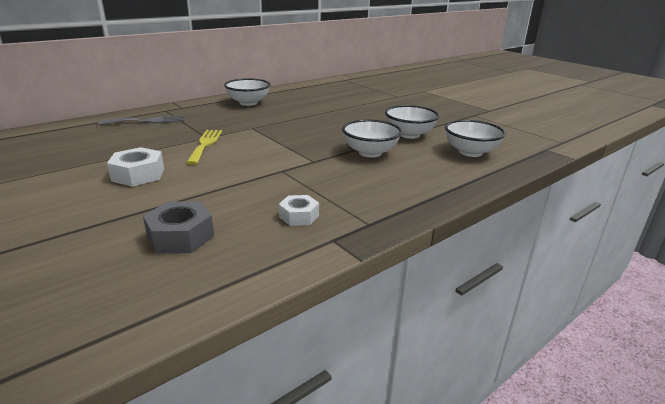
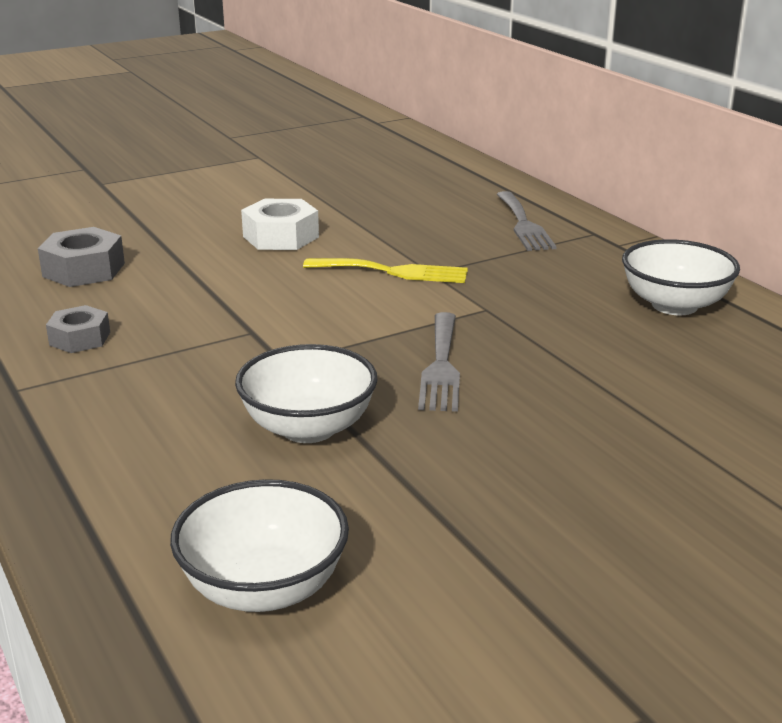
camera: 100 degrees right, 0 degrees up
(299, 216) = (80, 338): white nut -> grey nut
(309, 134) = (441, 366): none -> grey fork
(409, 134) = (424, 506): white bowl -> none

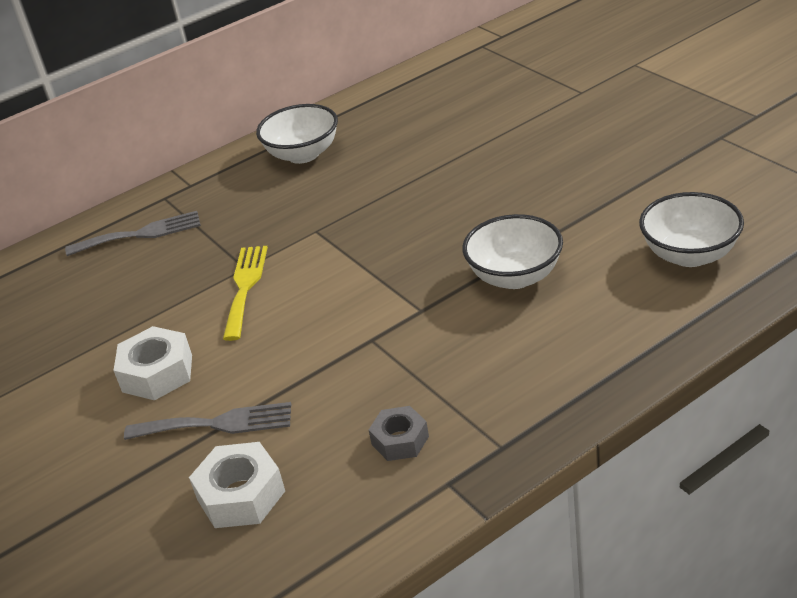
camera: 90 degrees left, 10 degrees up
(84, 270) = (241, 495): grey nut -> white nut
(441, 366) = (413, 236): grey fork -> grey fork (217, 424)

